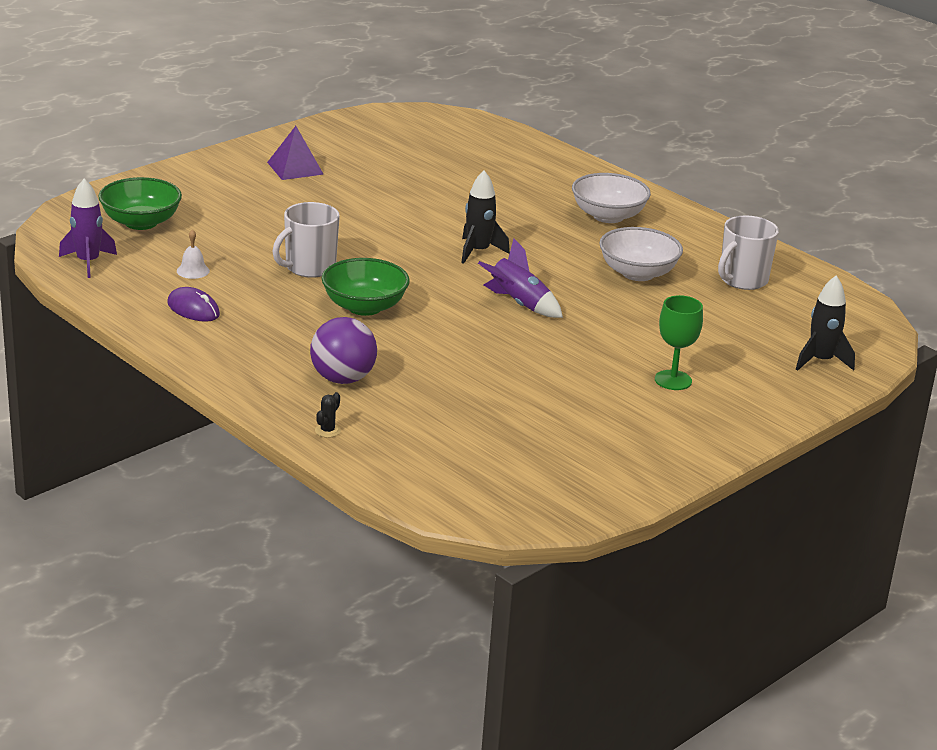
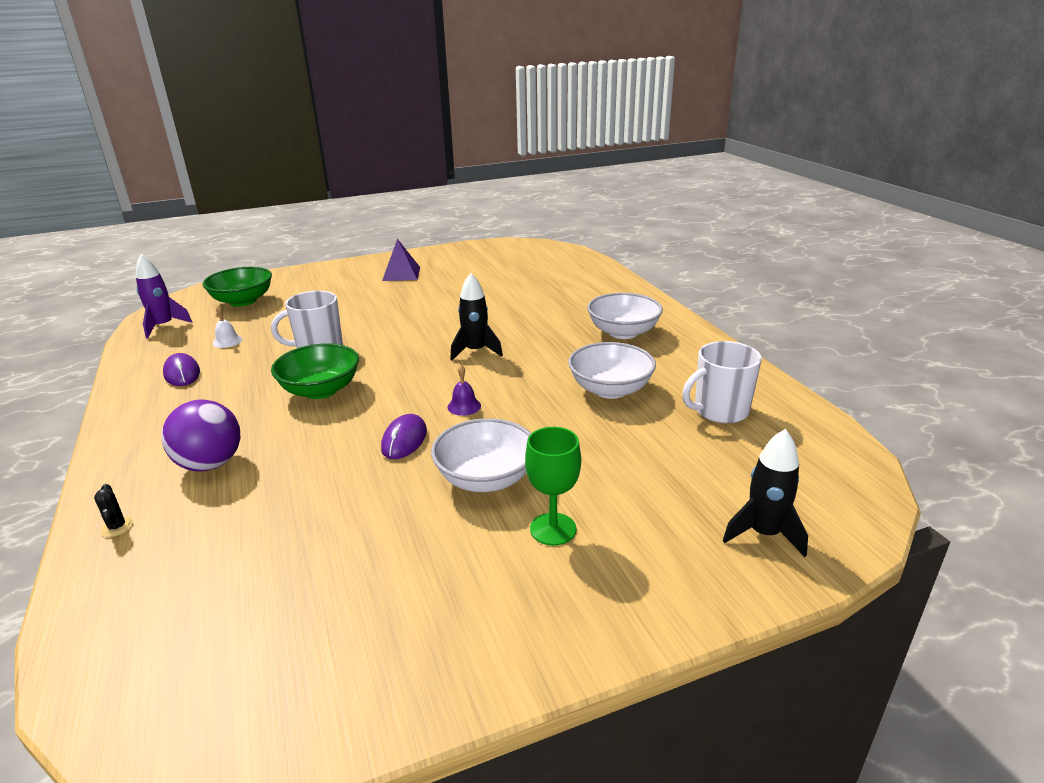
camera: 25 degrees right, 0 degrees up
(327, 431) = (117, 527): black cactus -> black cactus turned 75 degrees counterclockwise
(494, 338) = (404, 440): none -> purple mouse
(519, 304) = (464, 406): purple rocket -> purple bell
(592, 356) = (486, 478): none -> white bowl

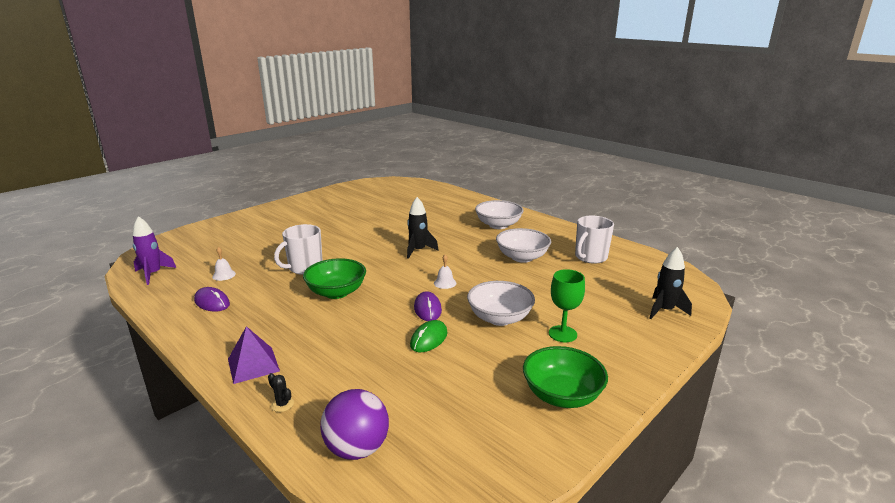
camera: 25 degrees left, 5 degrees down
(210, 464) = (307, 352): purple ball -> purple ball (357, 448)
(243, 301) = (203, 246): green bowl -> green bowl (562, 395)
(363, 485) = (429, 339): none -> green mouse
(401, 274) = (312, 211): purple pyramid -> purple pyramid (253, 365)
(464, 406) = (445, 283): purple bell -> white bell

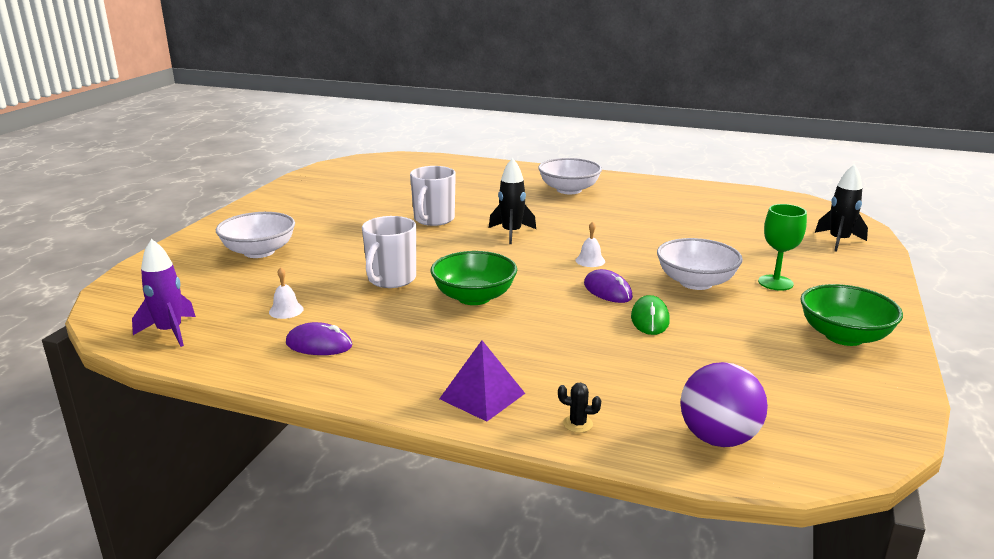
camera: 25 degrees left, 0 degrees up
(522, 257) = (640, 218): white bowl -> white bowl (259, 252)
(590, 257) = (709, 205): white mug -> white mug (433, 219)

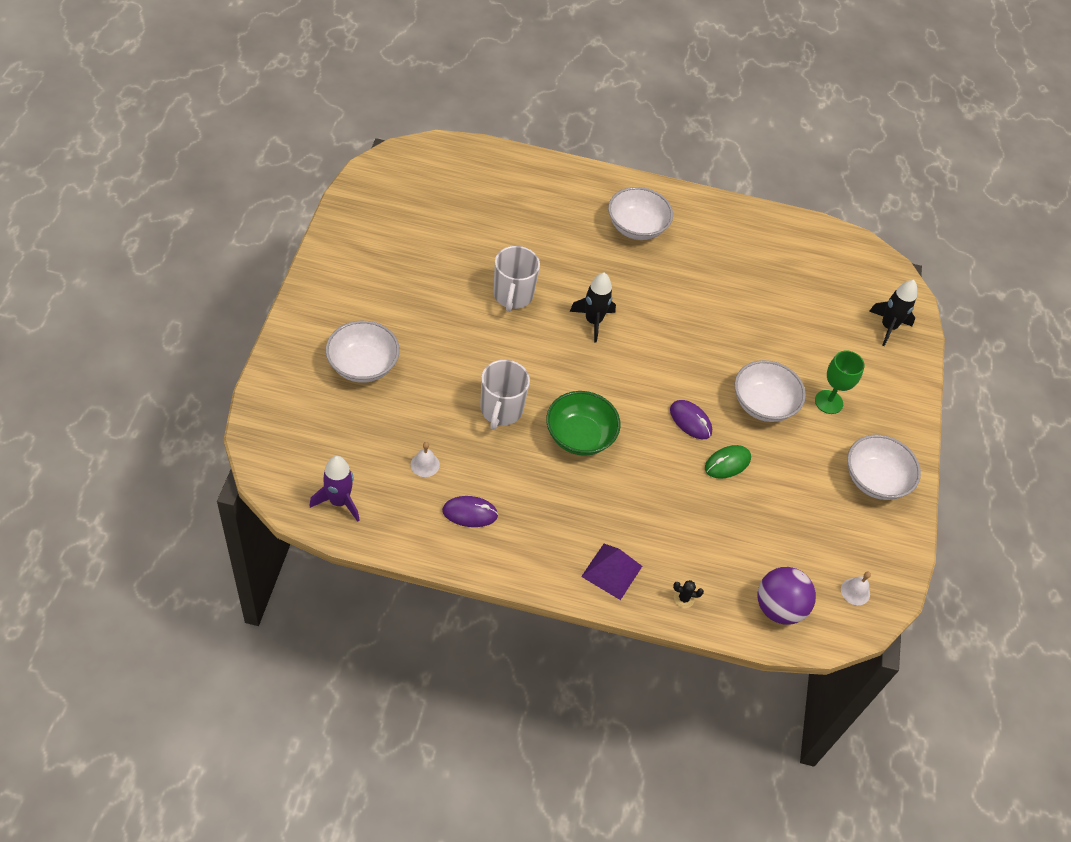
camera: 15 degrees left, 30 degrees up
(590, 260) = (671, 370): white bell -> white bell (855, 591)
(650, 319) = (727, 463): green mouse -> green mouse turned 60 degrees clockwise
(844, 336) = (875, 480): green bowl -> white bowl

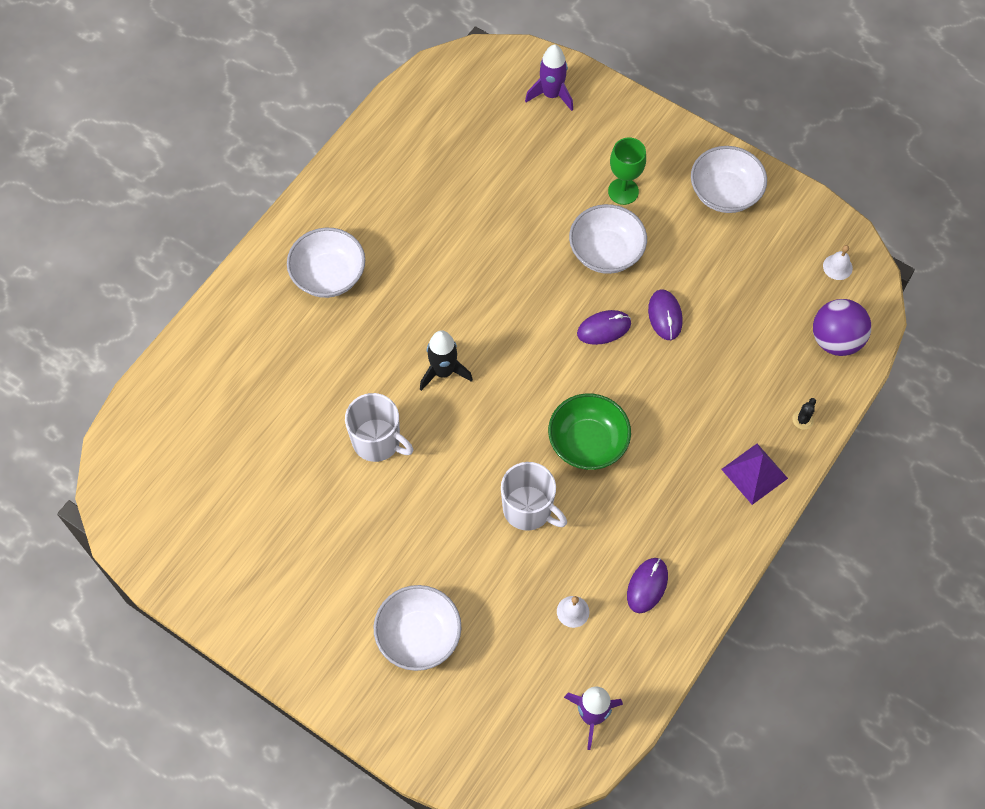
camera: 60 degrees left, 10 degrees up
(727, 463) = (665, 316): green mouse -> purple mouse
(888, 327) = (551, 95): black rocket -> purple rocket

